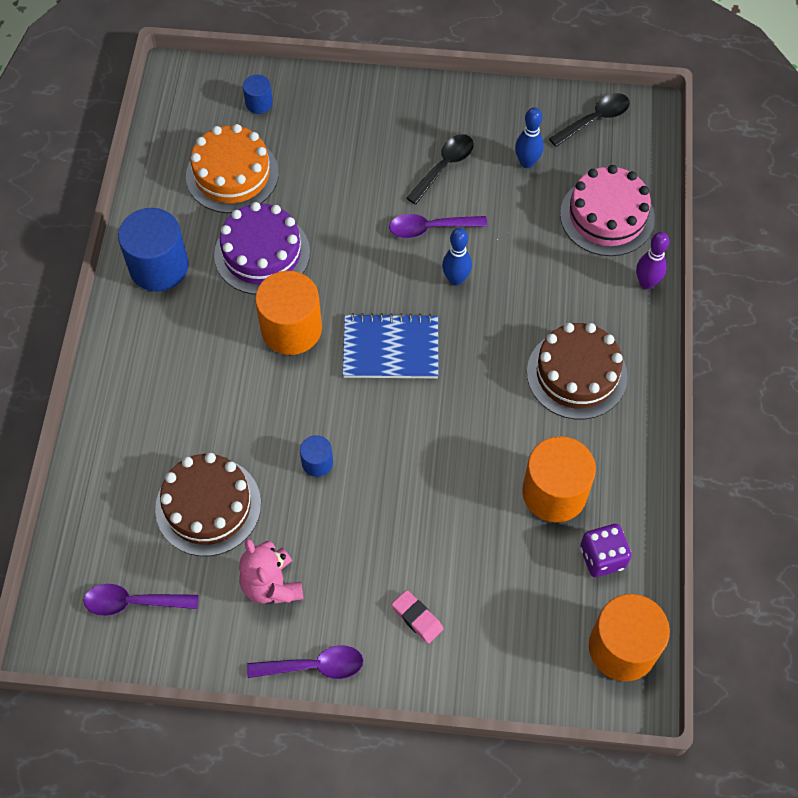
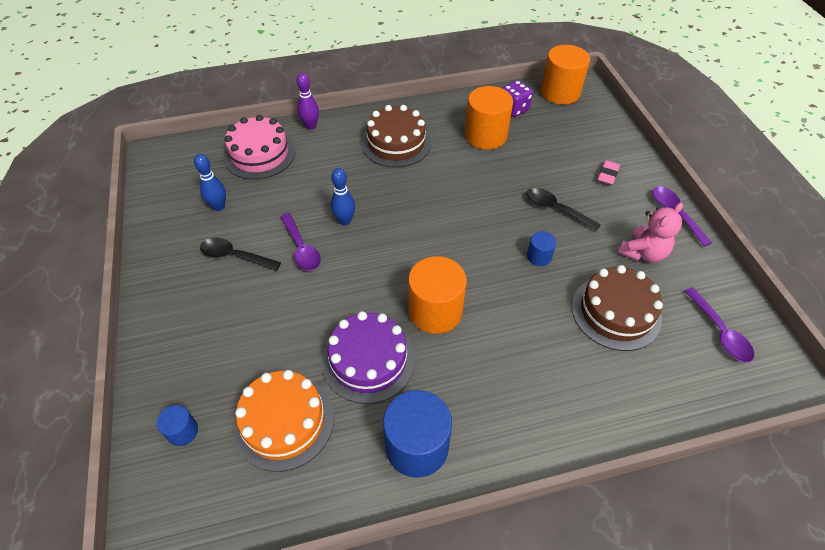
camera: 110 degrees left, 10 degrees down
(391, 348) = (423, 242): blue notebook -> none
(595, 119) = (167, 178): black spoon -> black spoon (556, 209)

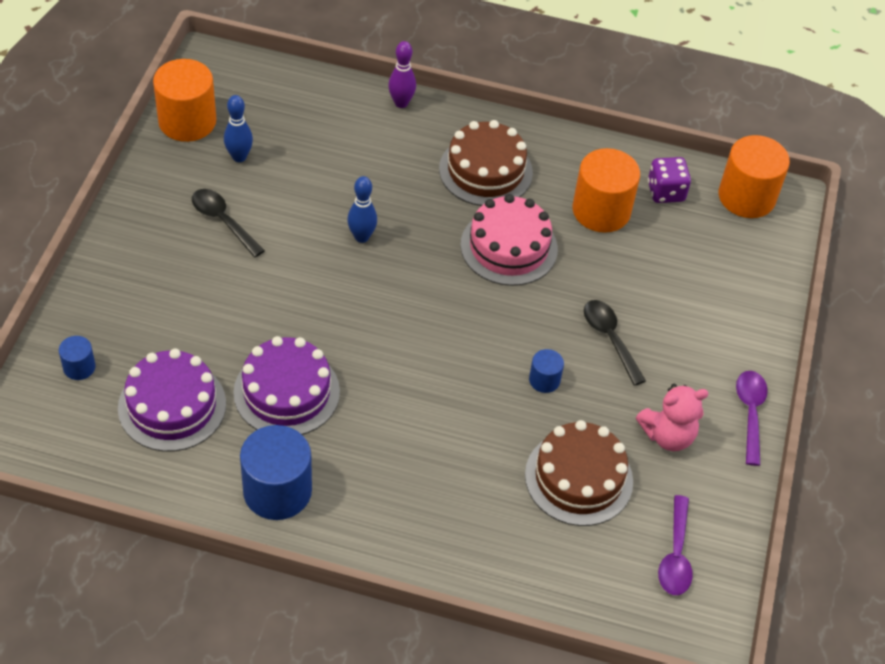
camera: 25 degrees right, 0 degrees up
(259, 154) = (320, 113): pink cake -> pink cake (509, 247)
(284, 421) = (172, 406): orange cake -> purple cake
(301, 248) = (295, 246): purple spoon -> none
(435, 311) = (387, 379): orange cylinder -> orange cylinder (187, 121)
(607, 175) = (710, 329): pink eraser -> none

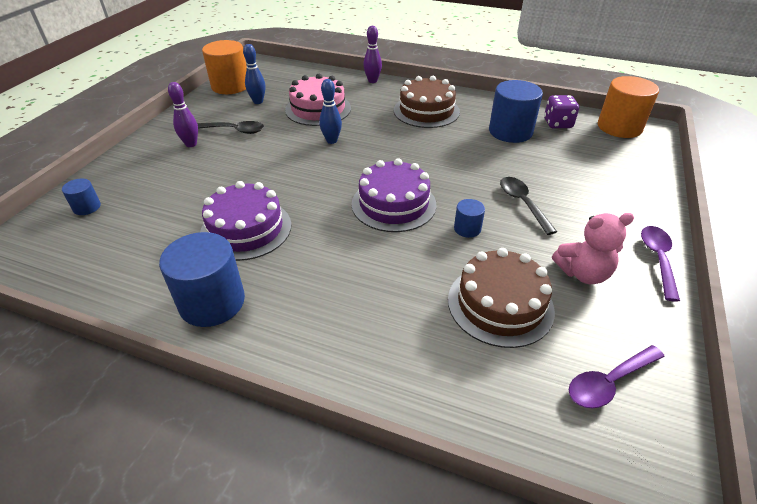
camera: 10 degrees right, 10 degrees down
(170, 250) = (191, 144): none -> purple bowling pin
(172, 406) = (147, 235): purple cake -> purple cake (393, 204)
(223, 221) = (234, 130): black spoon -> black spoon turned 135 degrees clockwise
(509, 247) = (440, 148): pink cake -> pink cake (318, 109)
(601, 210) = (510, 132): orange cylinder -> blue cylinder
(675, 555) = (608, 382): purple spoon -> purple spoon turned 45 degrees clockwise

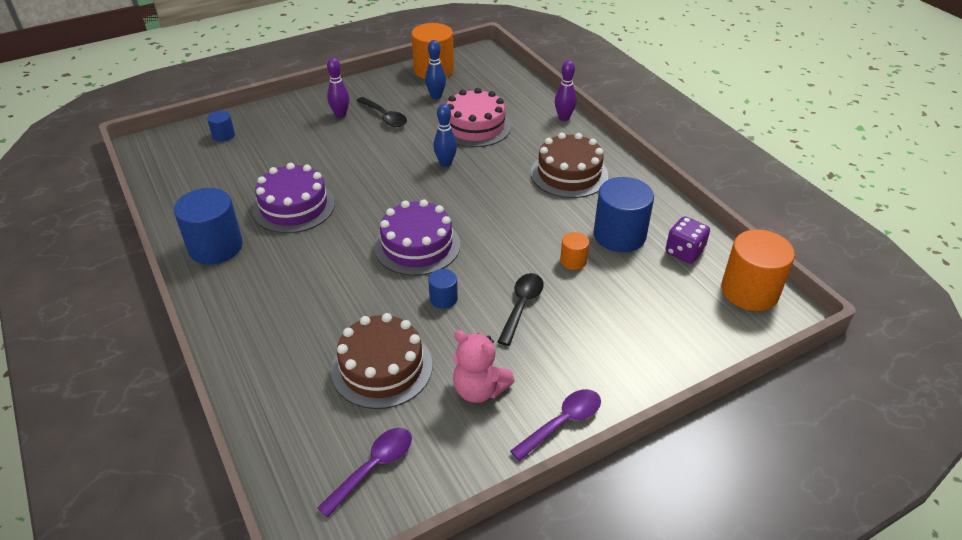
camera: 40 degrees right, 0 degrees up
(508, 159) = (573, 261): none -> orange cylinder
(608, 382) = (373, 467): purple spoon -> purple spoon turned 120 degrees clockwise

